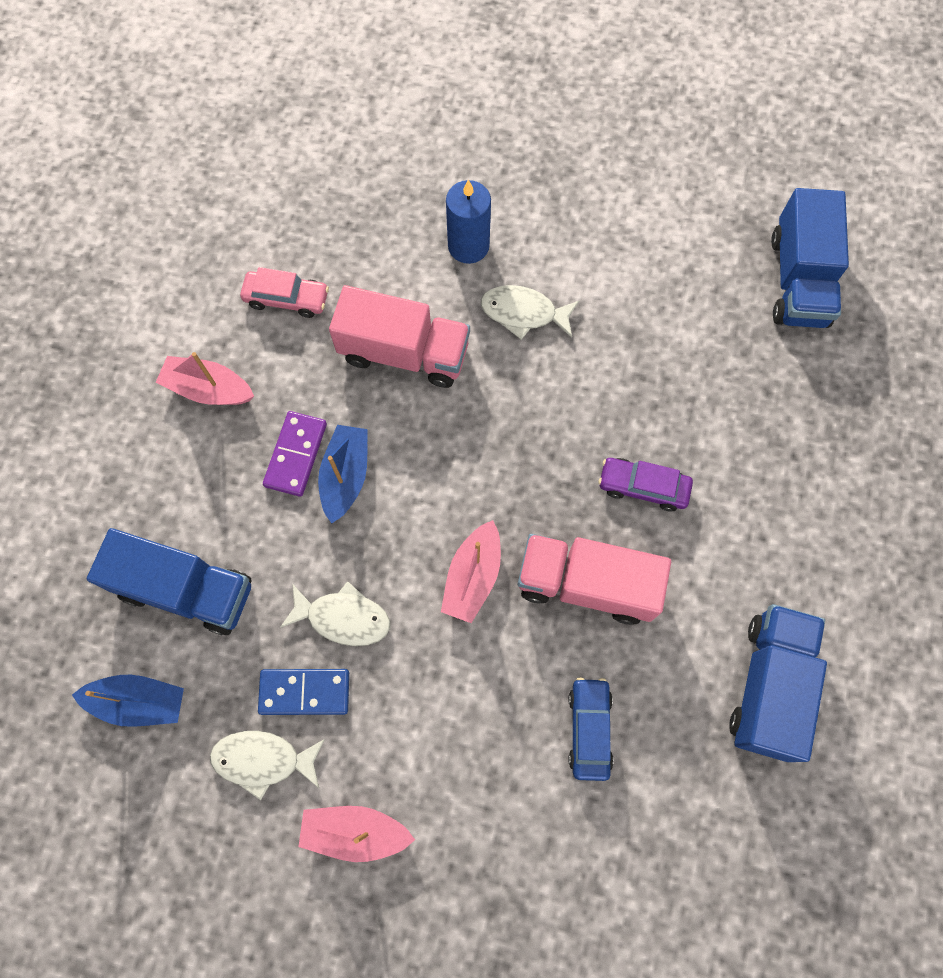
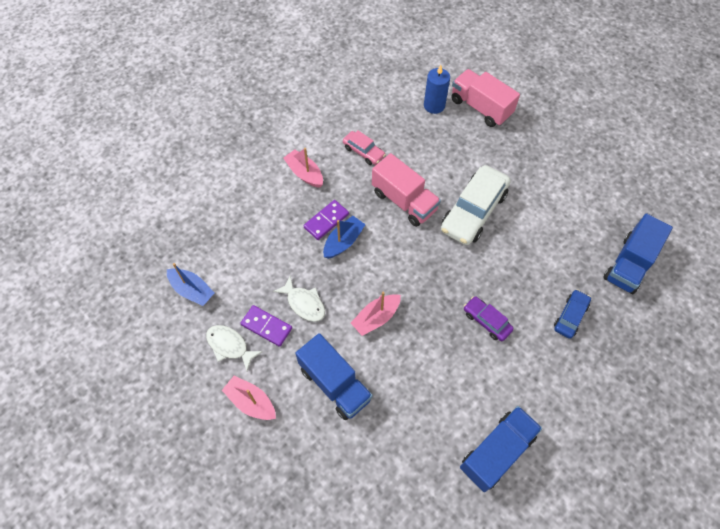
camera: 30 degrees right, 10 degrees down
(186, 589) = (242, 253): blue truck -> blue truck (335, 384)
(305, 692) = (266, 326): blue domino -> purple domino
(468, 246) = (464, 168): blue candle -> blue candle (434, 105)
(523, 313) = (473, 211): white fish -> white car
(586, 584) = (430, 351): pink truck -> pink truck (480, 107)
(589, 729) = (391, 420): blue car -> blue car (570, 316)

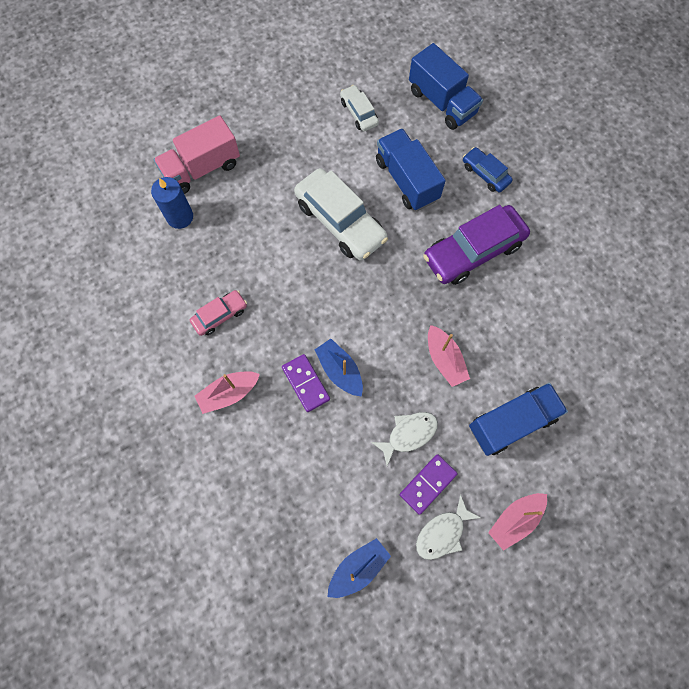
camera: 75 degrees left, 10 degrees up
(404, 201) = (305, 289): pink truck -> none
(486, 321) = (473, 251): purple car -> purple car, size x1.91
(496, 452) = (608, 286): blue truck -> blue truck (407, 180)
(584, 201) = (359, 113): none -> white car

